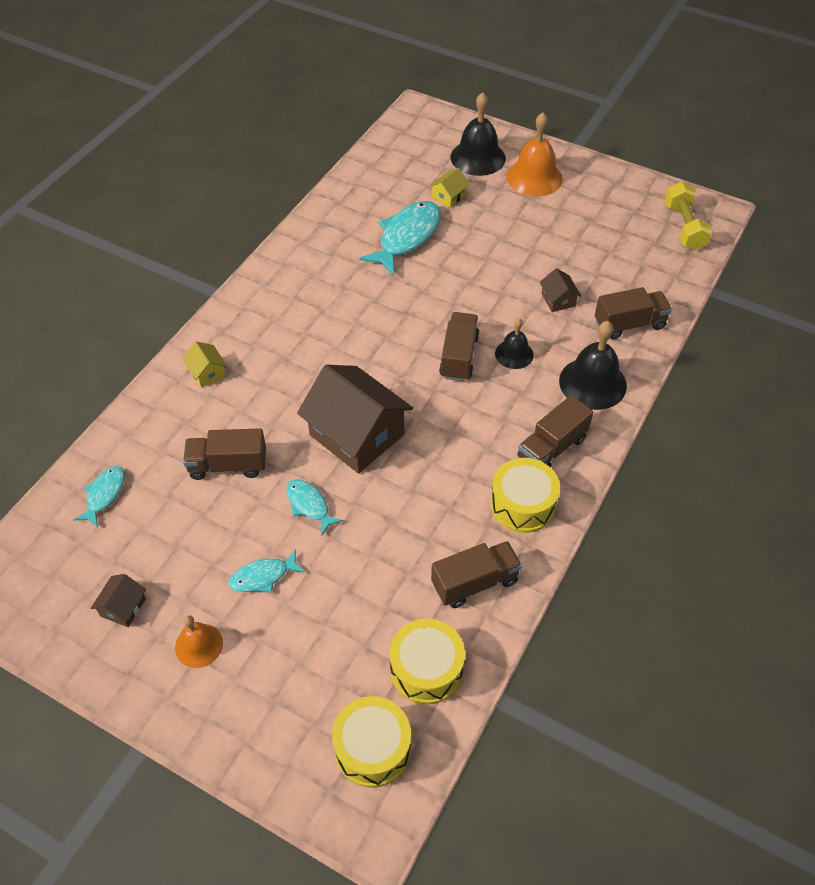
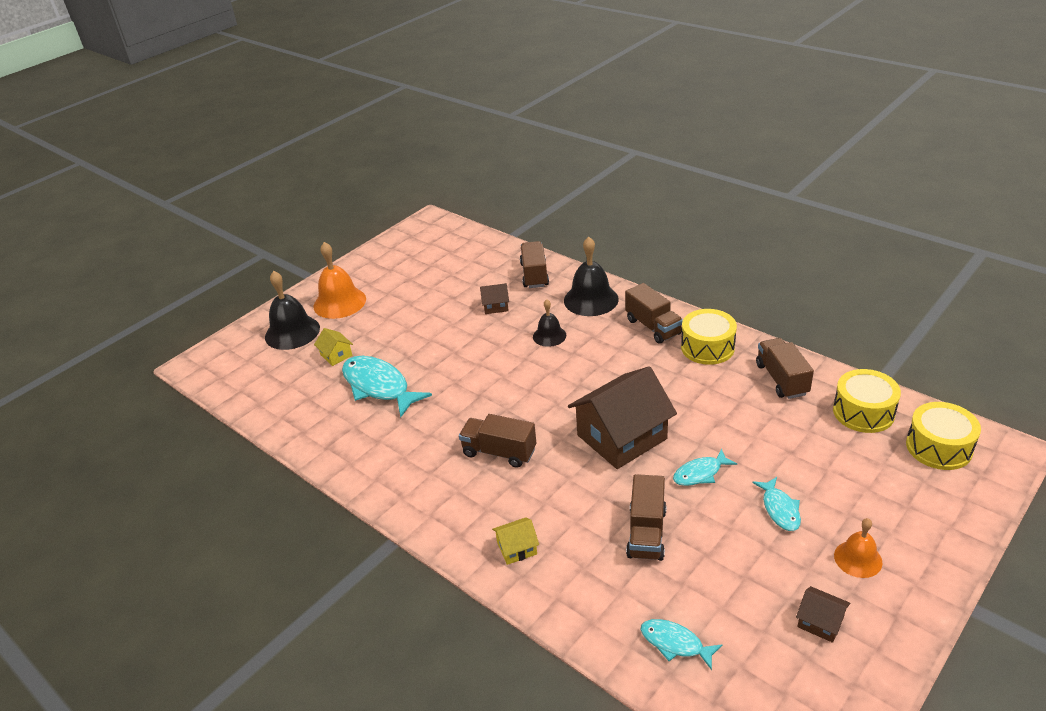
camera: 75 degrees left, 15 degrees down
(459, 357) = (544, 367): brown truck -> brown truck (499, 452)
(684, 227) = (439, 236): yellow dumbbell -> none

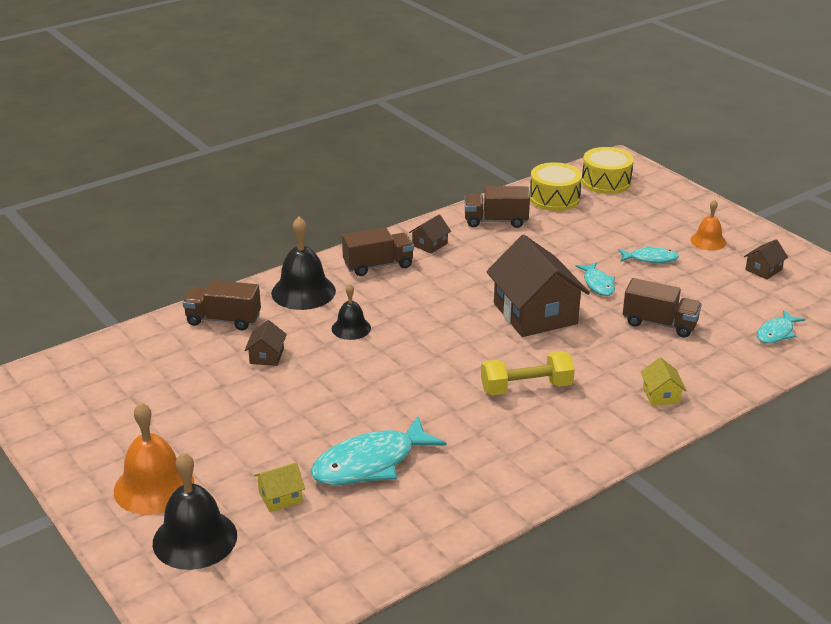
camera: 80 degrees left, 5 degrees down
(499, 452) = (526, 387): brown truck -> yellow dumbbell
(707, 347) = (430, 244): yellow drum -> brown house

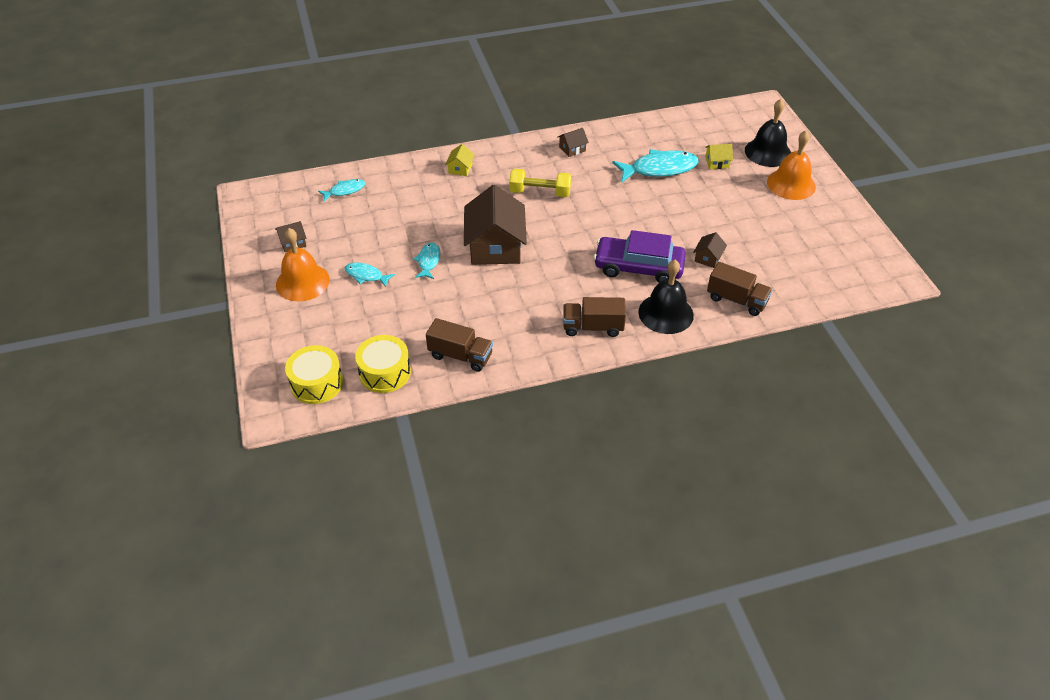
camera: 160 degrees left, 15 degrees up
(351, 328) = (638, 267): black bell -> purple car
(430, 244) = (536, 341): brown house -> brown house (572, 149)
(659, 323) = (414, 216): brown truck -> none
(708, 241) = (302, 282): orange bell -> orange bell, size x1.70

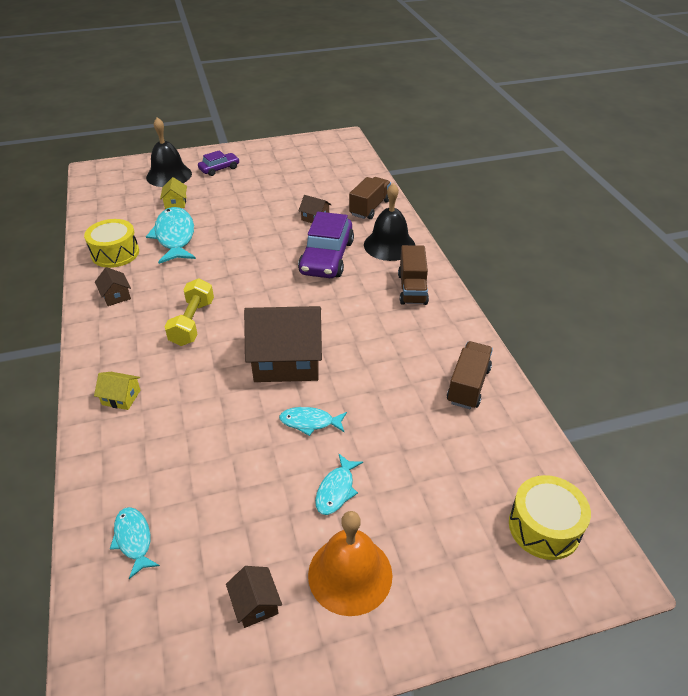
camera: 90 degrees left, 5 degrees down
(385, 372) = (508, 454): yellow drum -> yellow drum (115, 253)
(791, 184) = (219, 169): orange bell -> purple car

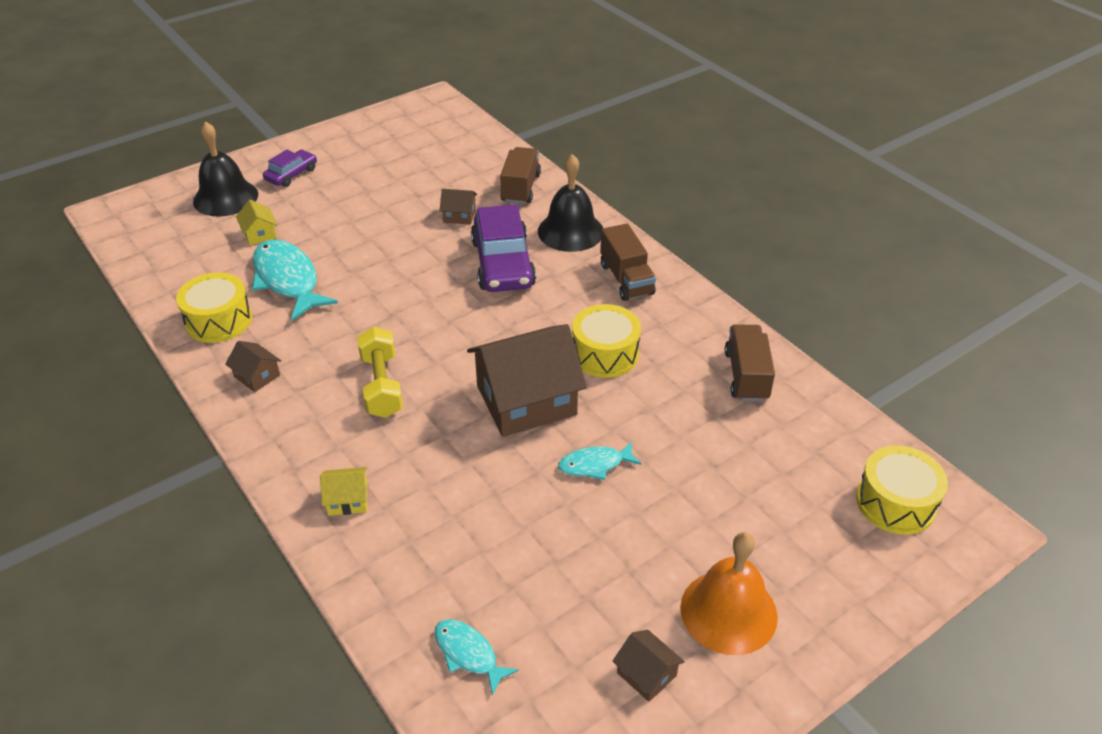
camera: 20 degrees left, 0 degrees up
(336, 490) = (666, 530): turquoise fish -> none
(365, 340) = (605, 354): none -> yellow drum

